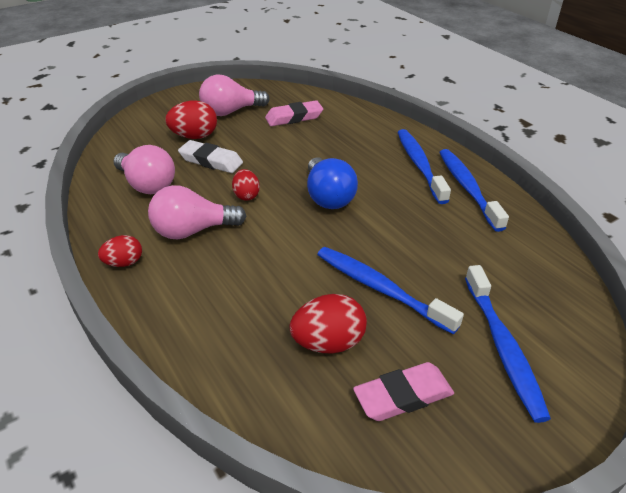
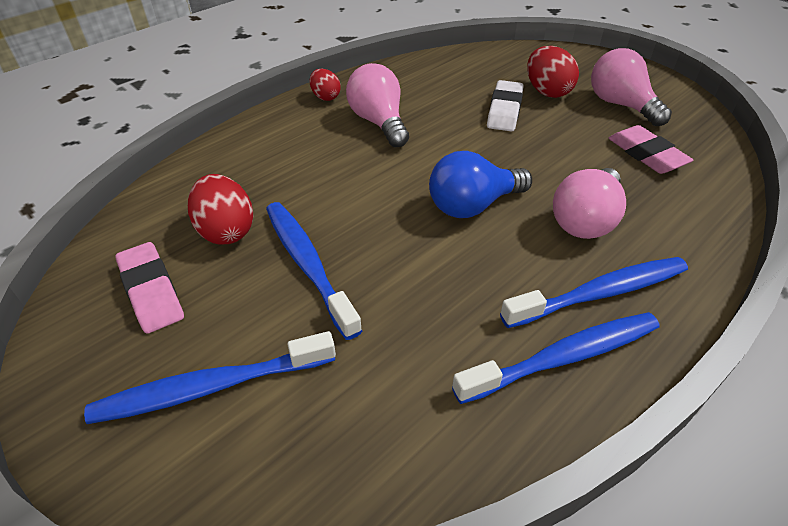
camera: 80 degrees right, 5 degrees up
(147, 185) = (442, 83): pink light bulb -> pink light bulb (585, 220)
(246, 195) = (450, 144): red egg -> none
(381, 289) = (308, 265): blue toothbrush -> blue toothbrush turned 60 degrees counterclockwise

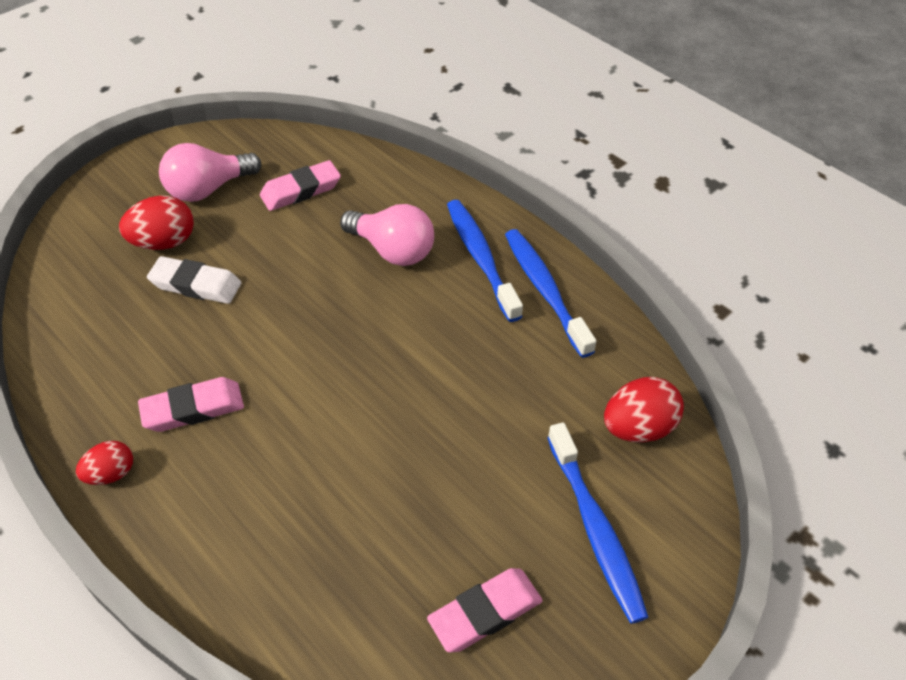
camera: 90 degrees left, 5 degrees up
(226, 231) = (391, 554): red egg -> red egg (638, 428)
(308, 265) = (447, 466): blue toothbrush -> none
(379, 122) = (193, 409): pink light bulb -> pink eraser
(473, 205) = (365, 328): blue light bulb -> none

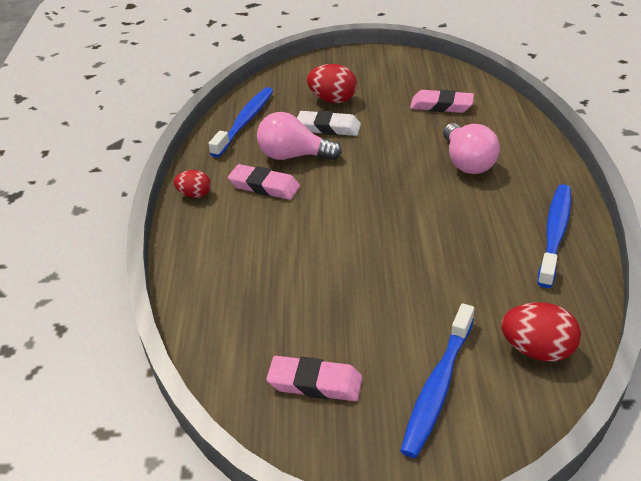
camera: 45 degrees right, 10 degrees down
(196, 285) = (328, 128): white eraser -> white eraser turned 45 degrees counterclockwise
(208, 189) = (385, 83): pink light bulb -> pink light bulb (293, 156)
(481, 258) = (526, 194): blue toothbrush -> blue toothbrush (244, 122)

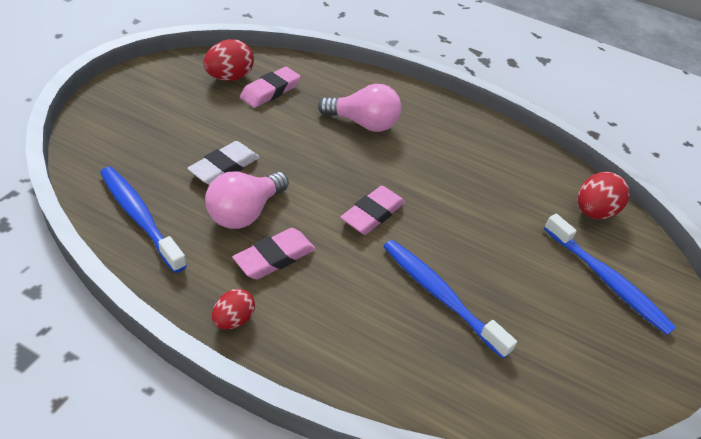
camera: 70 degrees left, 5 degrees up
(315, 383) = (572, 352): pink eraser -> pink eraser (372, 214)
(333, 100) = (180, 140): red egg -> red egg (229, 77)
(554, 234) = (483, 136): blue toothbrush -> blue toothbrush (440, 296)

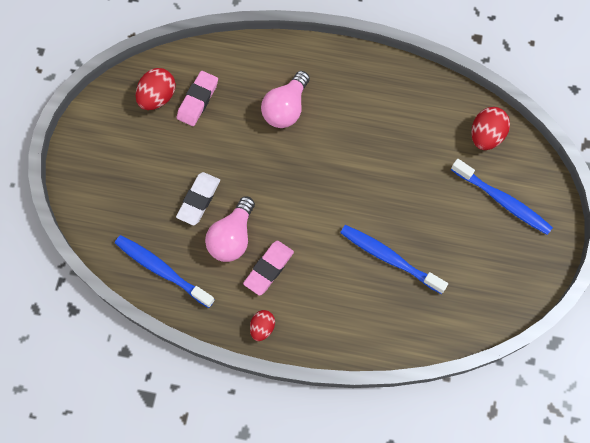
camera: 10 degrees left, 25 degrees up
(363, 123) = (286, 108): pink light bulb -> pink light bulb turned 120 degrees clockwise
(372, 214) = (323, 203): pink eraser -> none

